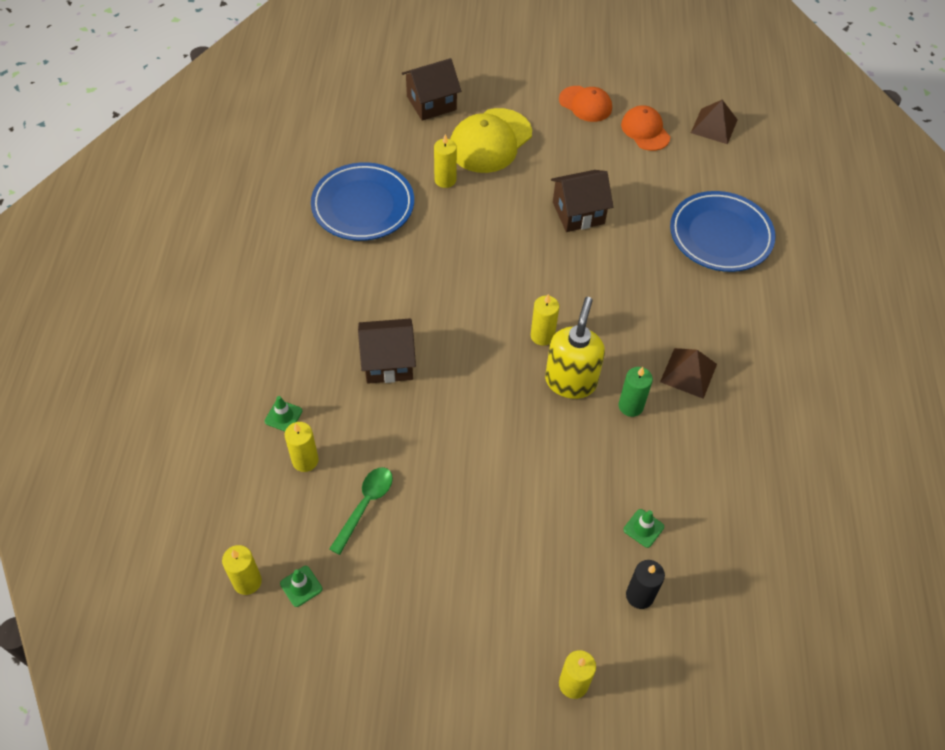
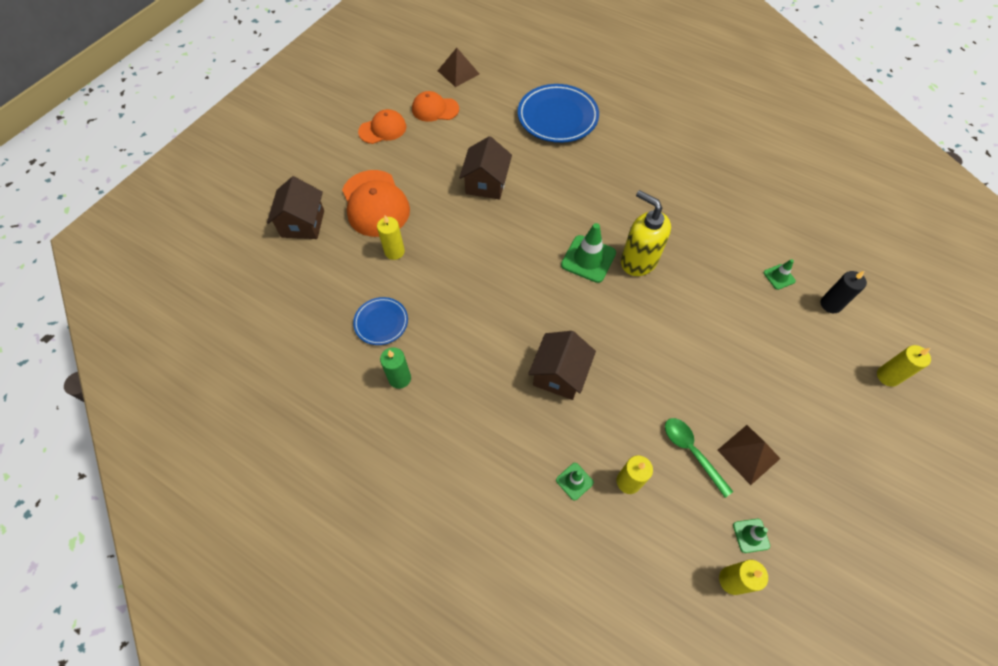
camera: 60 degrees left, 5 degrees up
(363, 206) = (381, 322): blue plate -> blue plate, size x0.55
(490, 141) = (375, 203): yellow cap -> orange cap
(542, 336) = (588, 259): yellow candle -> green traffic cone
(630, 406) = (676, 236): green candle -> green candle (399, 378)
(688, 373) = (664, 191): brown pyramid -> brown pyramid (748, 454)

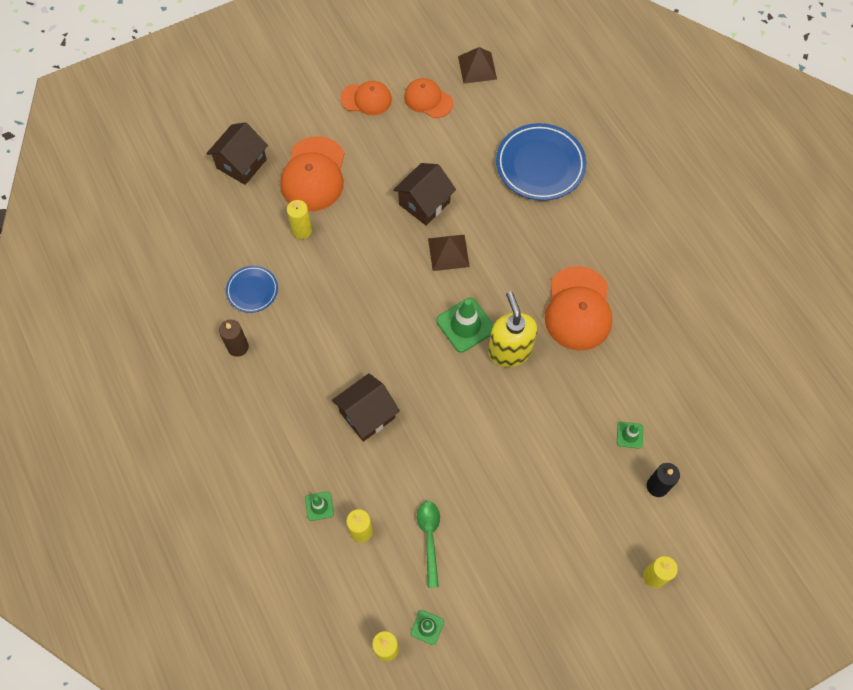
camera: 30 degrees right, 5 degrees up
(399, 378) = (238, 347): green candle -> brown candle
(666, 204) = (578, 309): none -> orange cap
(748, 454) = (475, 567): brown pyramid -> brown pyramid (448, 252)

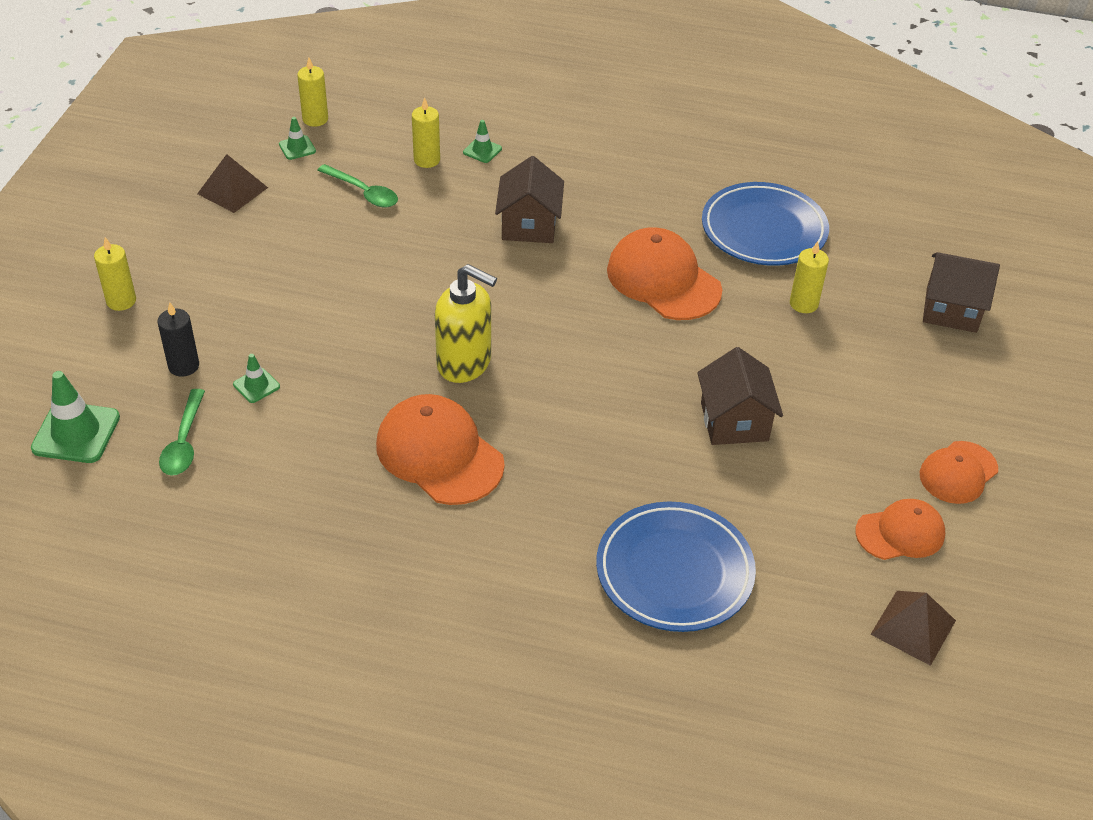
camera: 130 degrees right, 20 degrees down
(238, 347) = (707, 188): brown candle -> none
(241, 164) = (951, 310): brown house -> brown house turned 60 degrees counterclockwise
(252, 290) = (763, 230): blue plate -> blue plate, size x1.83
(313, 174) = (876, 356): orange cap -> orange cap (663, 280)
(448, 252) = (642, 397): brown pyramid -> brown pyramid (232, 190)
(465, 325) = (536, 350): green traffic cone -> green traffic cone (76, 433)
(697, 430) = (184, 442): none -> green spoon

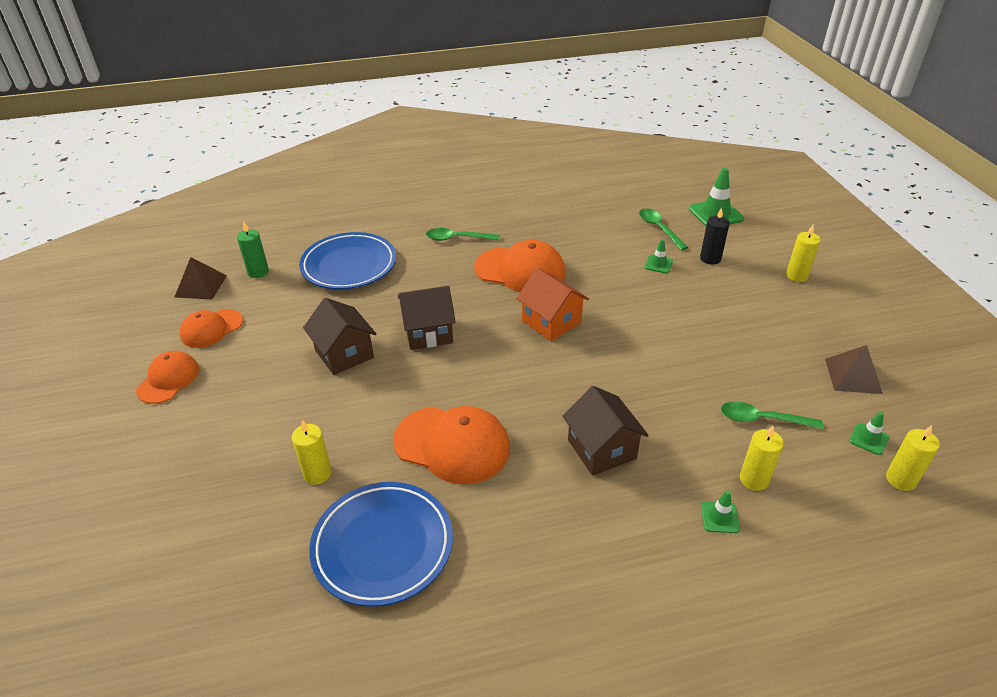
camera: 155 degrees right, 5 degrees down
(464, 363) = (551, 322): yellow soap dispenser -> orange house
(483, 556) = (457, 238): none -> green spoon
(819, 620) = (258, 272): none -> green candle
(951, 310) = (169, 528): brown house -> brown house (428, 332)

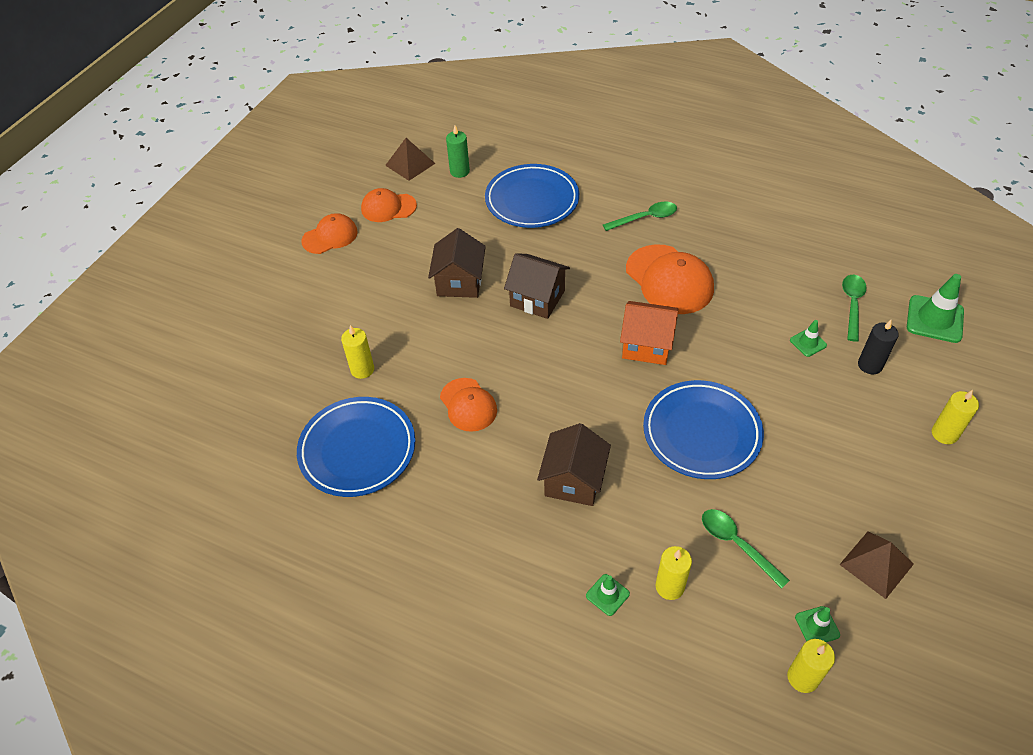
camera: 40 degrees right, 10 degrees up
(452, 445) = (468, 405): orange cap -> orange cap, size x0.62
(457, 238) = (645, 218): green spoon -> green spoon turned 120 degrees clockwise
(551, 322) = (646, 345): orange house -> orange house turned 75 degrees counterclockwise
(655, 359) = (701, 433): none -> blue plate

